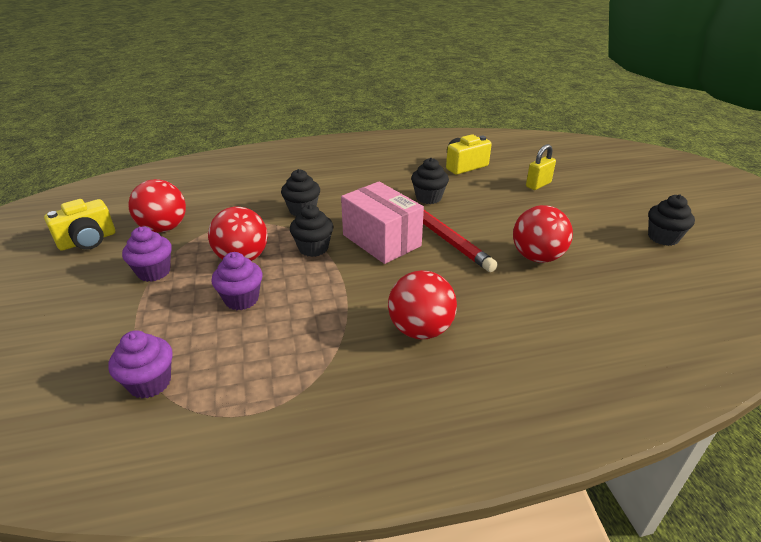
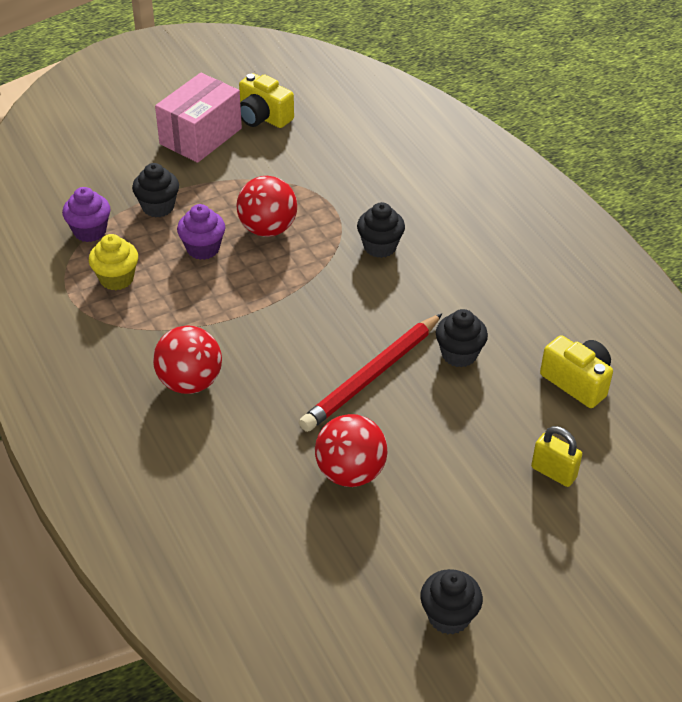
camera: 75 degrees right, 10 degrees up
(154, 272) = (227, 178): purple cupcake -> none
(164, 228) = (303, 156): red ball -> none
(246, 367) = (116, 278): none -> yellow cupcake
(313, 248) = (303, 275): black cupcake -> black cupcake (158, 207)
(381, 240) = (338, 327): pink box -> pink box (201, 136)

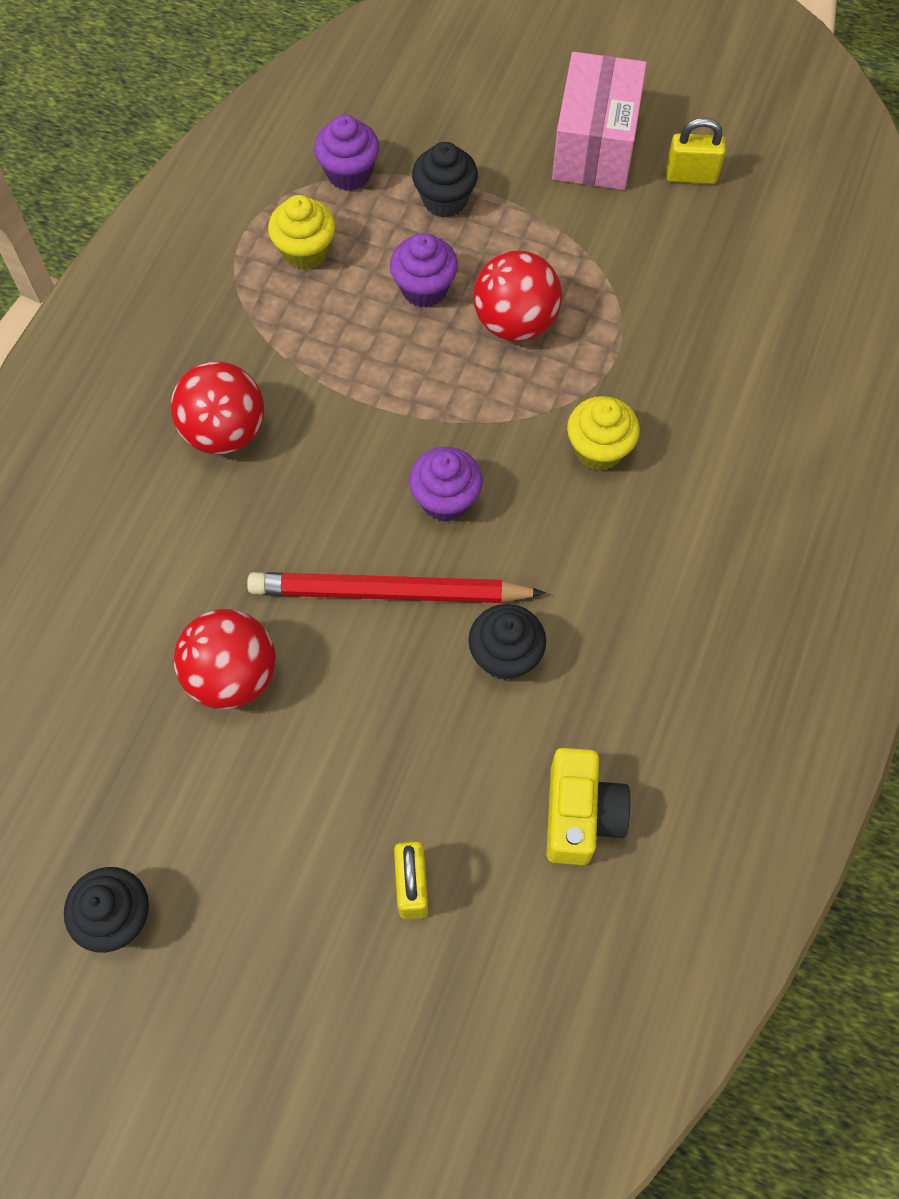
camera: 50 degrees right, 20 degrees up
(201, 136) = (595, 146): pink box -> pink box turned 75 degrees counterclockwise
(263, 117) = (691, 175): yellow camera -> yellow padlock
(342, 320) = (445, 500): none -> purple cupcake
(380, 247) = (598, 449): black cupcake -> yellow cupcake

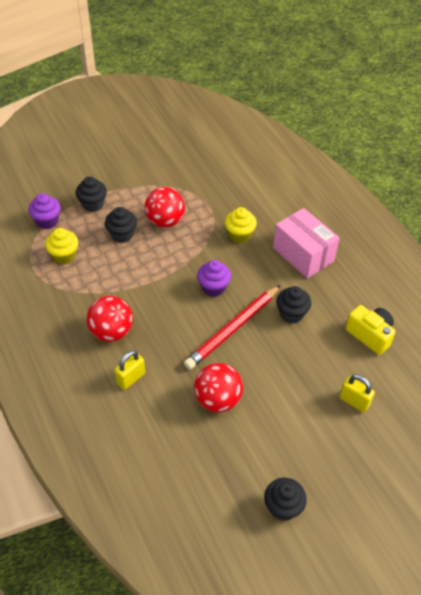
camera: 50 degrees left, 15 degrees down
(424, 289) = (122, 235): purple cupcake -> black cupcake
(595, 146) = (122, 154): pink box -> pink box (303, 254)
(691, 175) = (163, 141): yellow padlock -> yellow padlock (131, 378)

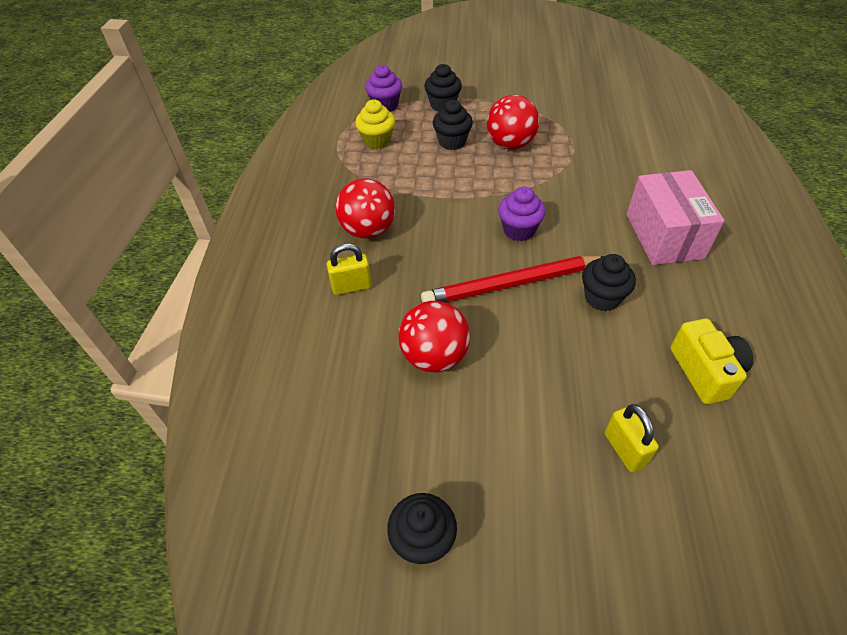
camera: 35 degrees right, 0 degrees up
(239, 235) = (591, 186): yellow cupcake -> none

